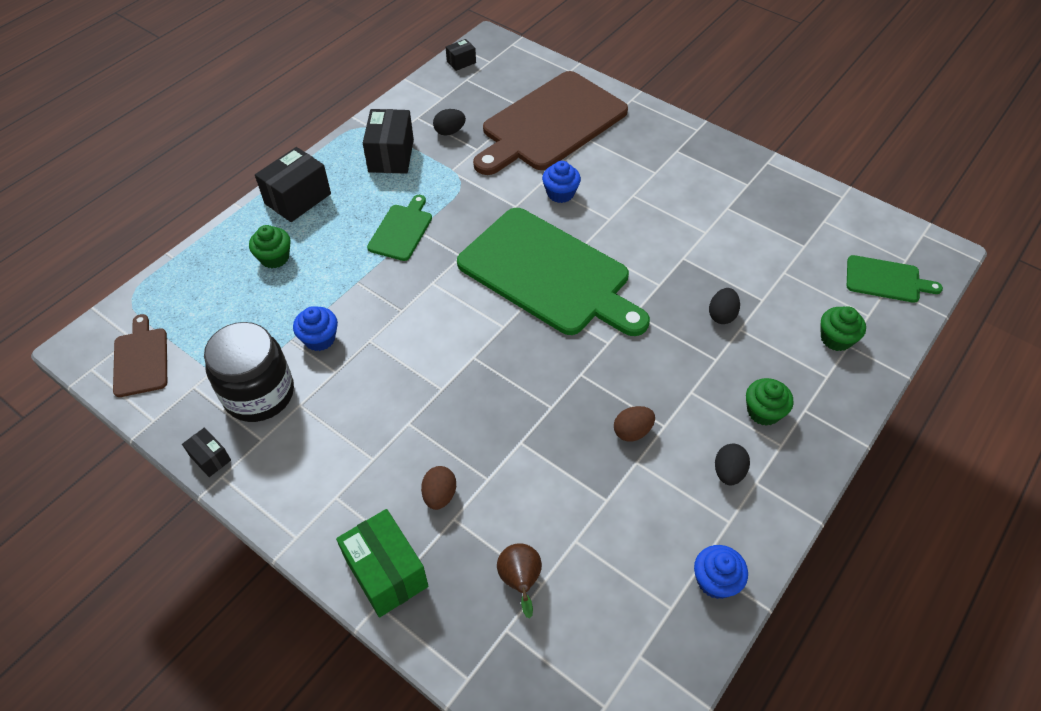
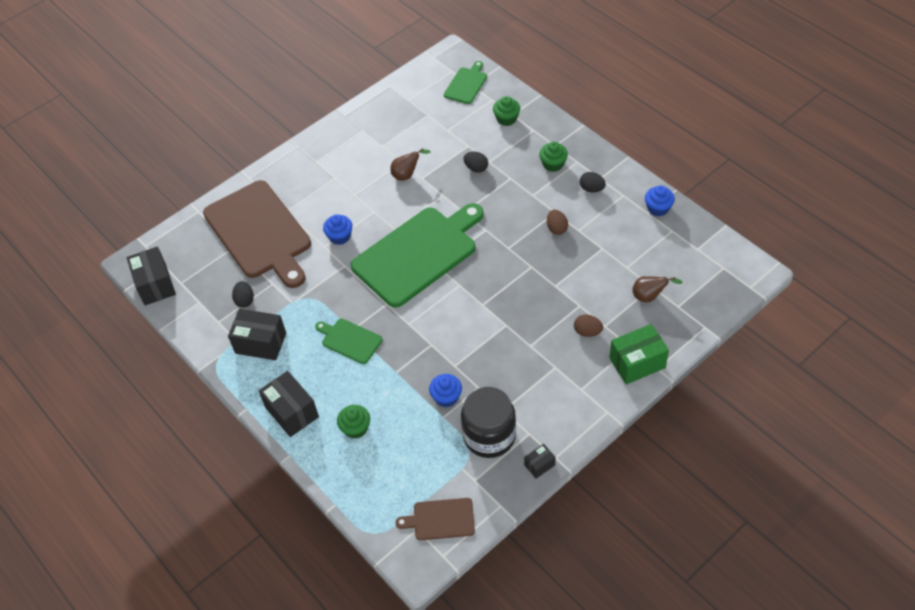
camera: 75 degrees left, 0 degrees up
(461, 62) = (155, 285): black box -> black box, size x1.94
(684, 241) = (407, 175): none -> brown pear

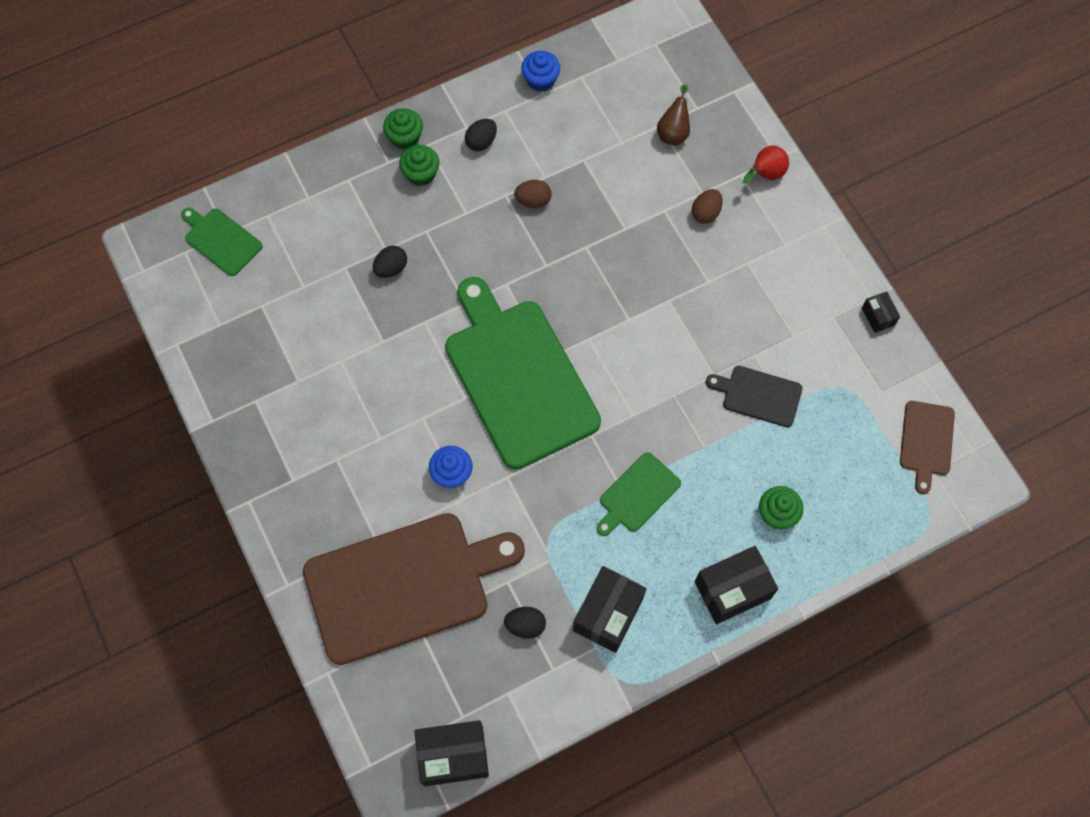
camera: 80 degrees left, 15 degrees up
(407, 175) = (368, 359): brown pear -> none
(446, 397) = (758, 395): blue cupcake -> black cutting board
(489, 436) = (826, 360): black jar -> none
(506, 119) = (313, 207): green cupcake -> green cupcake (405, 137)
(637, 363) = (765, 175): green box -> red pear

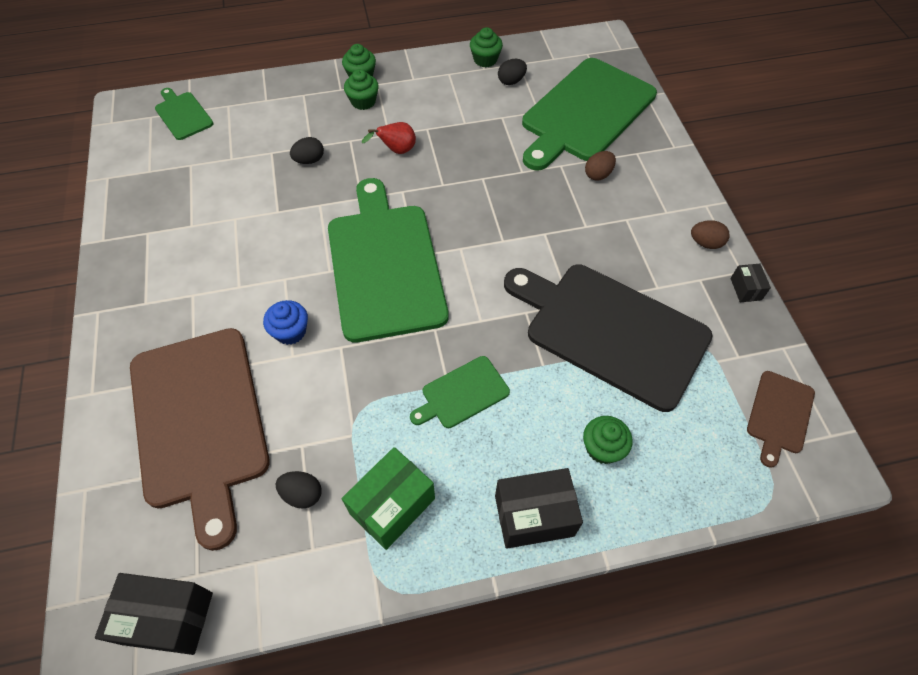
camera: 15 degrees right, 10 degrees down
(404, 585) = (200, 422): brown cutting board -> brown cutting board turned 75 degrees clockwise
(481, 142) = (421, 90): black egg -> black egg (511, 81)
(533, 201) = (449, 137): brown egg -> brown egg (705, 243)
(540, 80) = (485, 60): blue cupcake -> green cupcake
(608, 614) = (392, 506): black box -> green box
(673, 132) = (585, 113): brown pear -> green cutting board
(758, 395) = (610, 331): black cutting board -> black cutting board, size x2.19
(765, 175) = (659, 157): red pear -> red pear (396, 151)

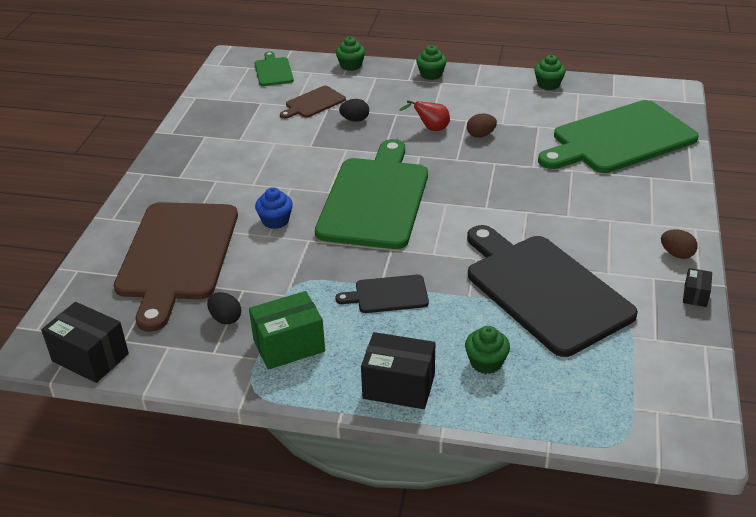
camera: 25 degrees right, 20 degrees down
(363, 101) = (422, 91): green cupcake -> green cupcake (351, 65)
(462, 394) = (388, 295): green cutting board -> black cutting board
(511, 81) = (563, 104): black egg -> none
(598, 174) = (603, 183): brown egg -> brown egg (481, 135)
(779, 415) = (668, 389): brown cutting board -> brown cutting board (313, 103)

